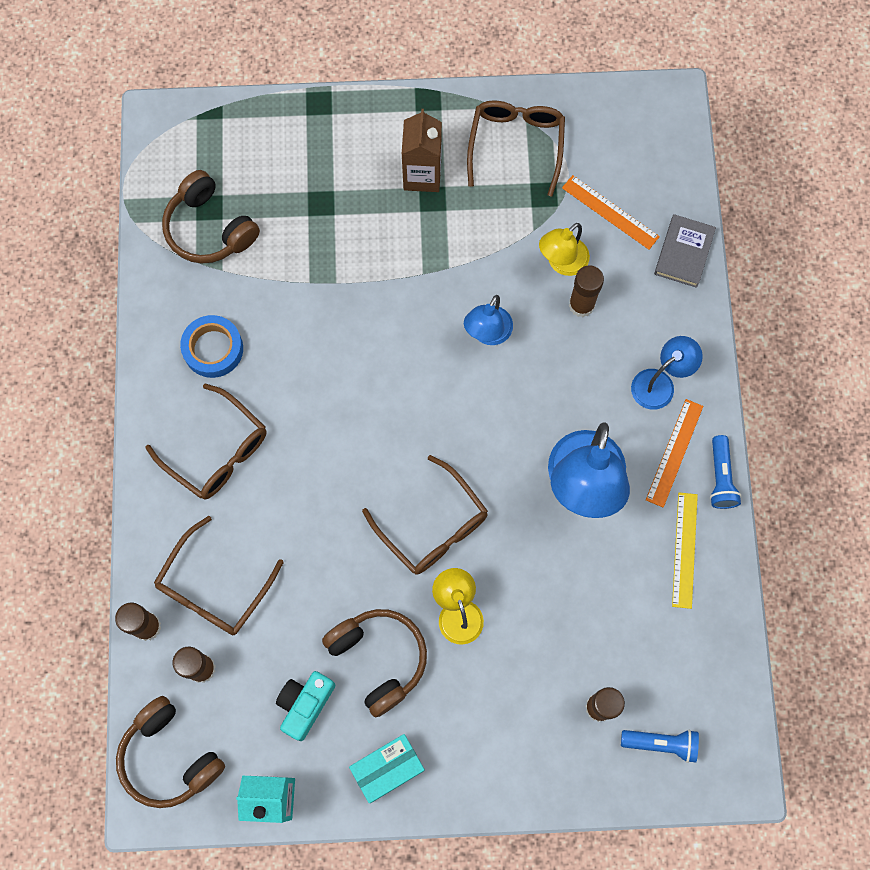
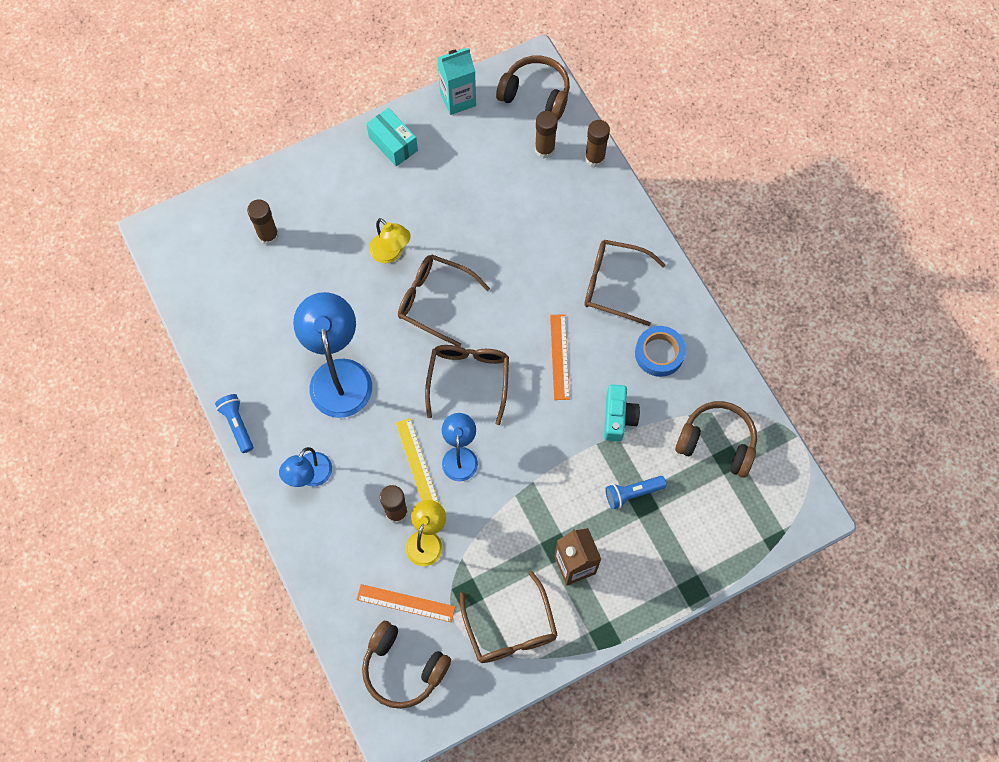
camera: 155 degrees right, 5 degrees down
(214, 587) = (564, 199): brown glasses -> brown glasses (468, 379)
(305, 704) = (465, 157): turquoise camera -> turquoise camera (618, 417)
(379, 659) = (431, 203): brown headphones -> brown headphones (403, 668)
(388, 769) = (393, 144): turquoise box -> turquoise box turned 75 degrees counterclockwise
(661, 743) = (217, 231): blue flashlight -> blue flashlight (632, 493)
(674, 452) = (279, 428): orange ruler -> orange ruler (559, 357)
(684, 252) = (330, 595): grey book -> none
(684, 550) = (246, 361): yellow ruler -> yellow ruler (417, 462)

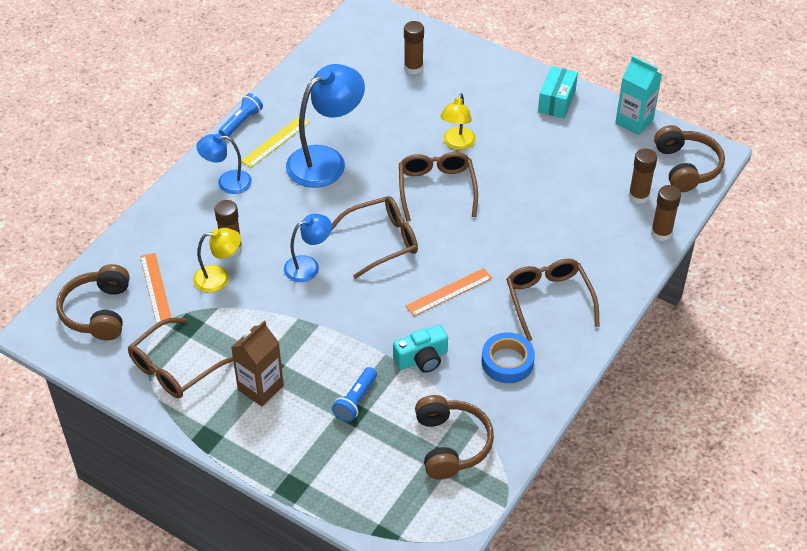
camera: 60 degrees right, 20 degrees down
(417, 462) = (283, 241): yellow ruler -> yellow ruler (275, 141)
(632, 493) = (356, 401): blue flashlight -> blue flashlight turned 105 degrees counterclockwise

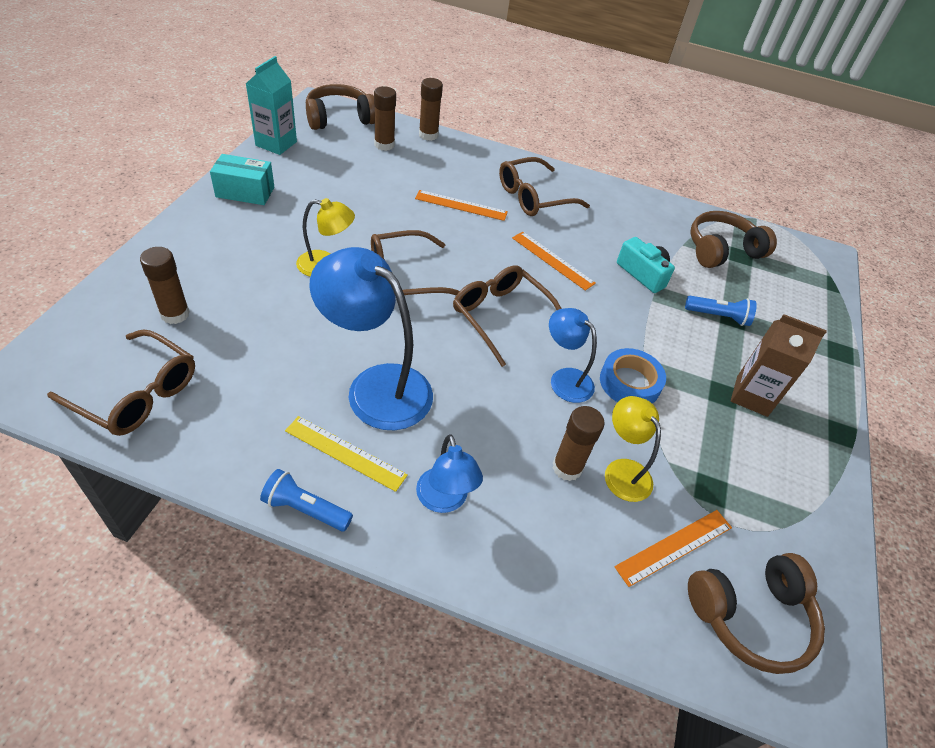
camera: 110 degrees left, 0 degrees up
(174, 368) = (778, 489): brown glasses -> brown glasses (136, 393)
(507, 362) = (616, 220): blue tape -> blue tape (630, 382)
(535, 240) = (461, 205): none -> orange ruler

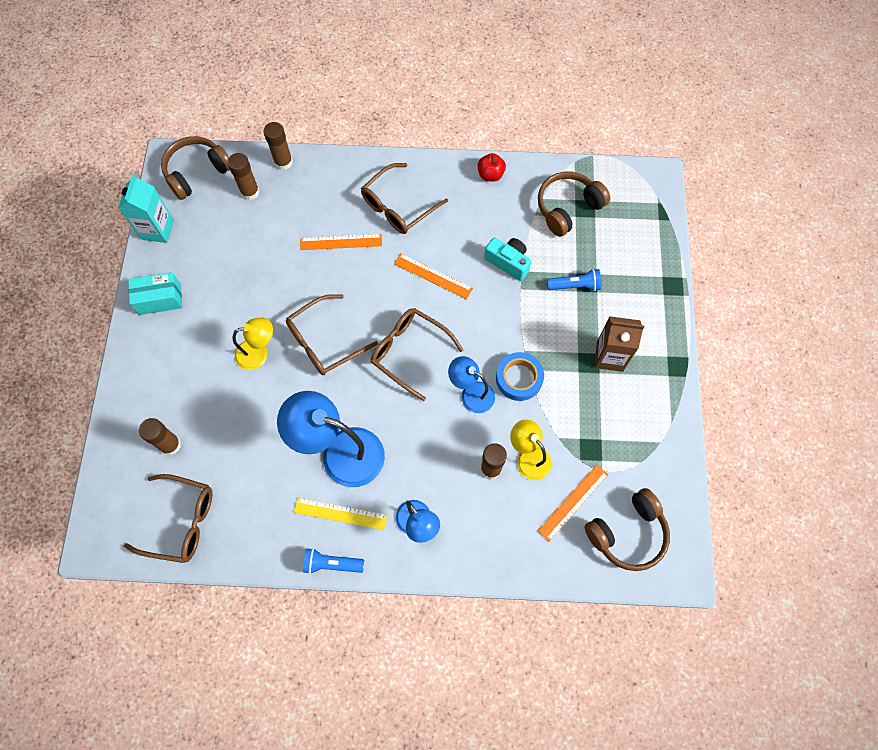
camera: 10 degrees left, 20 degrees up
(641, 202) = (490, 175): none -> red apple

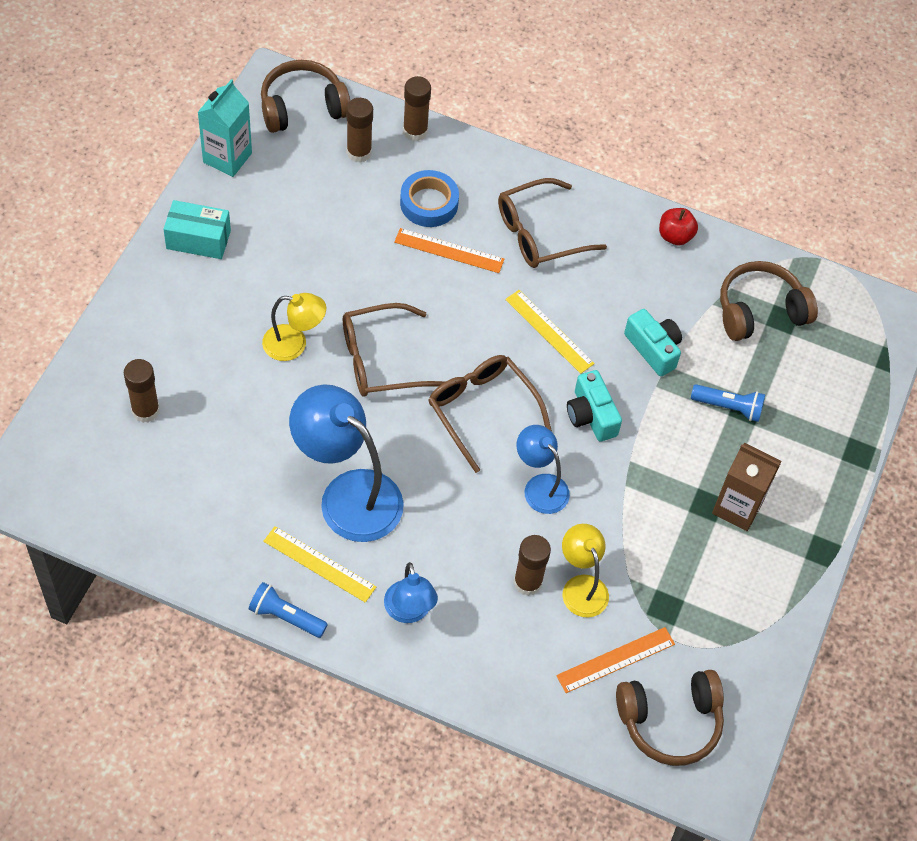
camera: 15 degrees right, 10 degrees down
(181, 521) = (124, 501): brown glasses -> none
(433, 276) = (549, 331): orange ruler -> yellow ruler
(485, 327) = (591, 415): none -> turquoise camera
(519, 378) = (608, 491): blue tape -> blue tape (429, 203)

